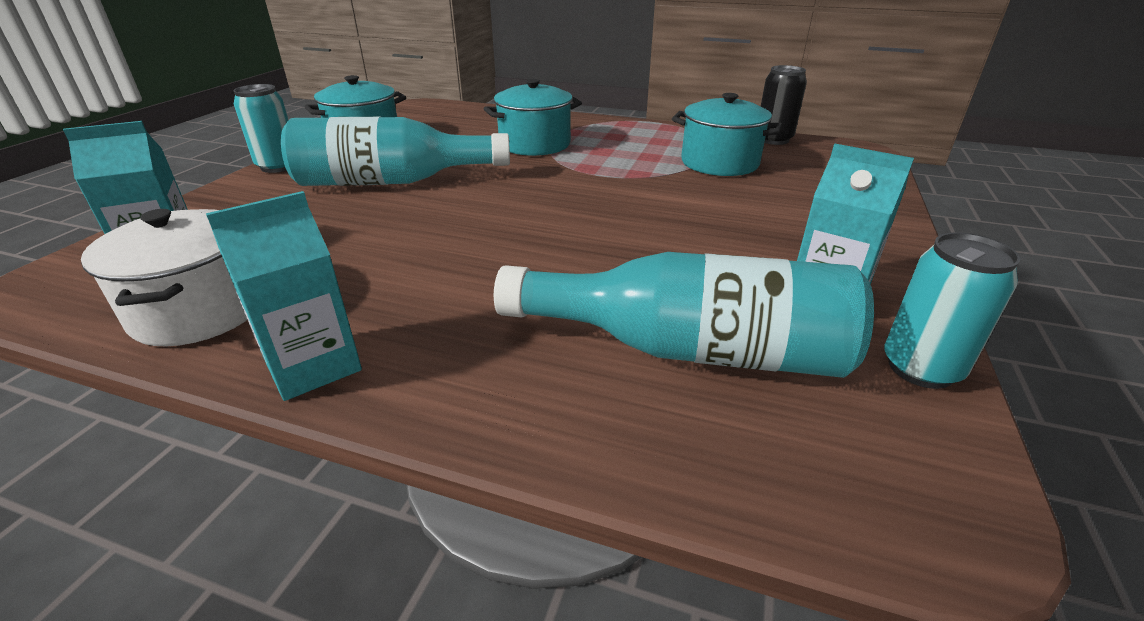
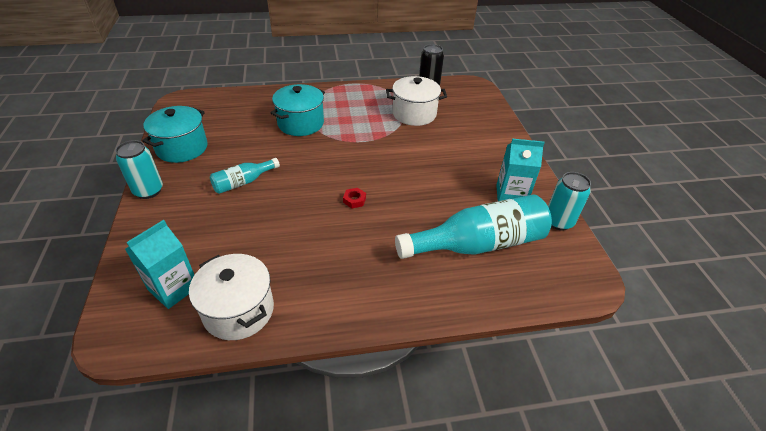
camera: 30 degrees left, 10 degrees up
(313, 365) = (333, 315): turquoise carton -> none
(392, 182) = (243, 182): turquoise bottle -> turquoise bottle, size x0.50
(520, 233) = (354, 200): none -> red nut
(719, 163) = (414, 114): turquoise pot -> white pot

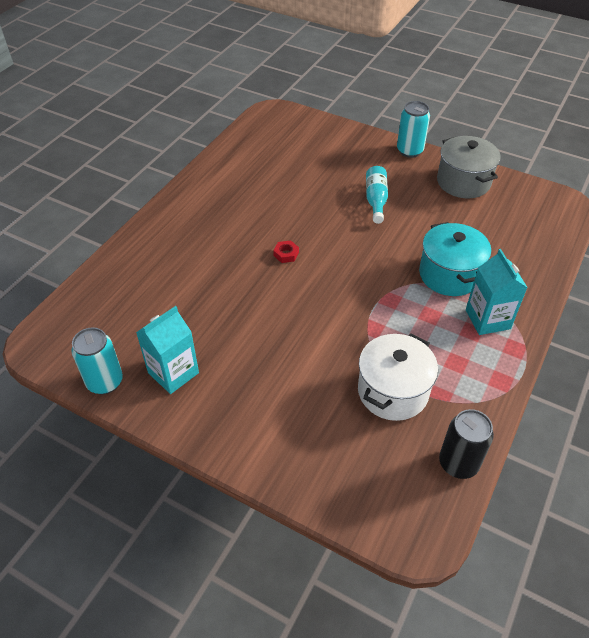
camera: 130 degrees right, 5 degrees up
(173, 288) = (288, 138): turquoise carton -> turquoise carton (487, 319)
(182, 148) = (463, 182): turquoise pot -> grey pot
(238, 310) = (240, 156): white pot -> none
(478, 244) = (153, 301): turquoise bottle -> none

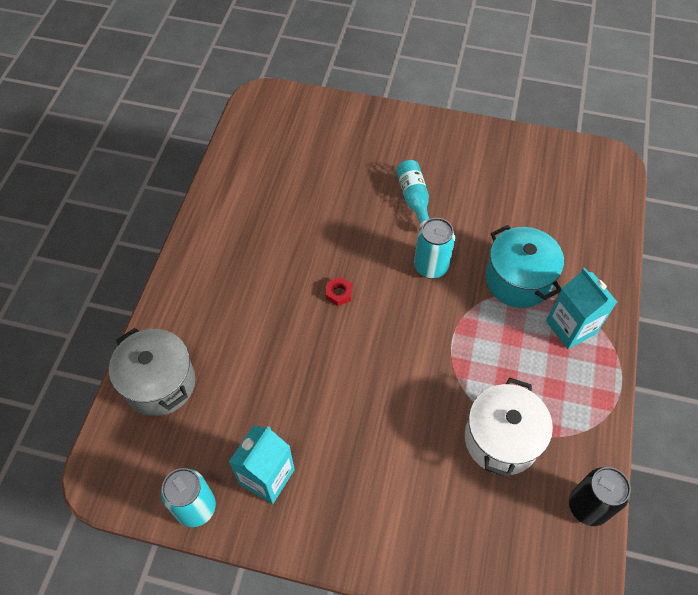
camera: 15 degrees left, 10 degrees up
(409, 151) = (431, 124): turquoise can -> turquoise can (431, 267)
(463, 182) = (499, 155): grey pot -> grey pot (160, 383)

